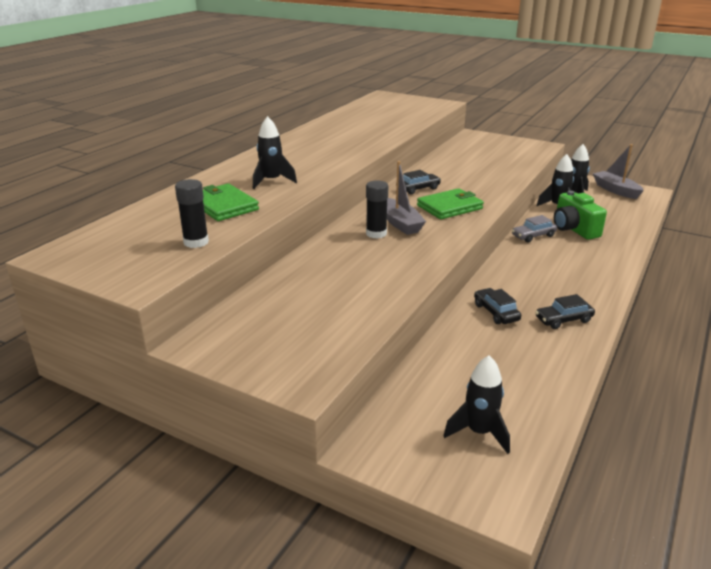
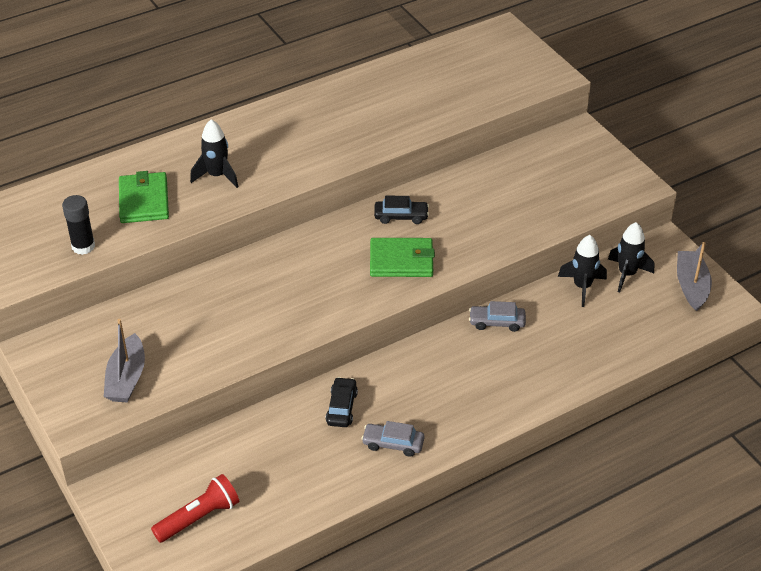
camera: 30 degrees right, 15 degrees up
(376, 233) = (289, 273): black glue stick -> none
(400, 223) = (326, 266): grey boat -> grey boat (127, 378)
(479, 432) = (198, 517): black rocket -> red flashlight
(563, 320) = (393, 444): black car -> grey car
(574, 229) = (554, 330): green camera -> none

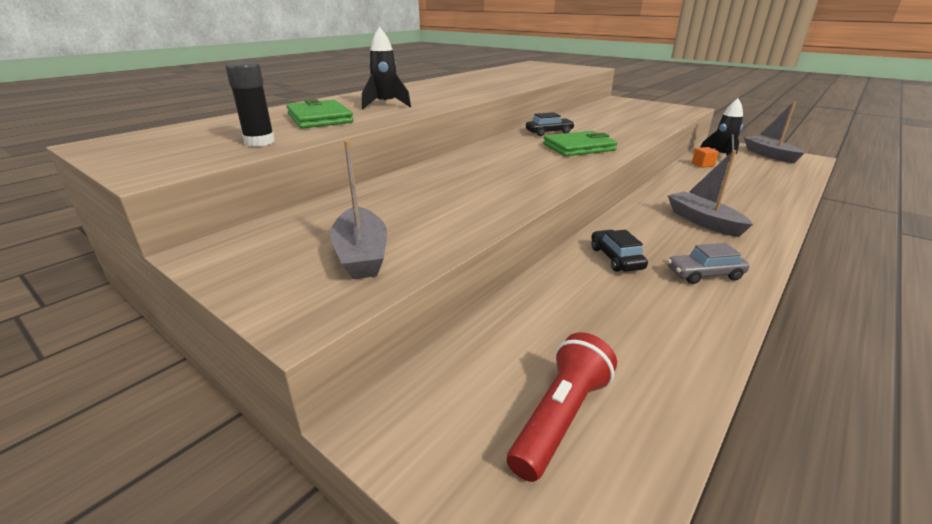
camera: 20 degrees left, 15 degrees down
(465, 383) = (703, 221): none -> grey boat
(497, 322) = (672, 187): grey car -> none
(582, 287) = (702, 164): black rocket -> orange cube

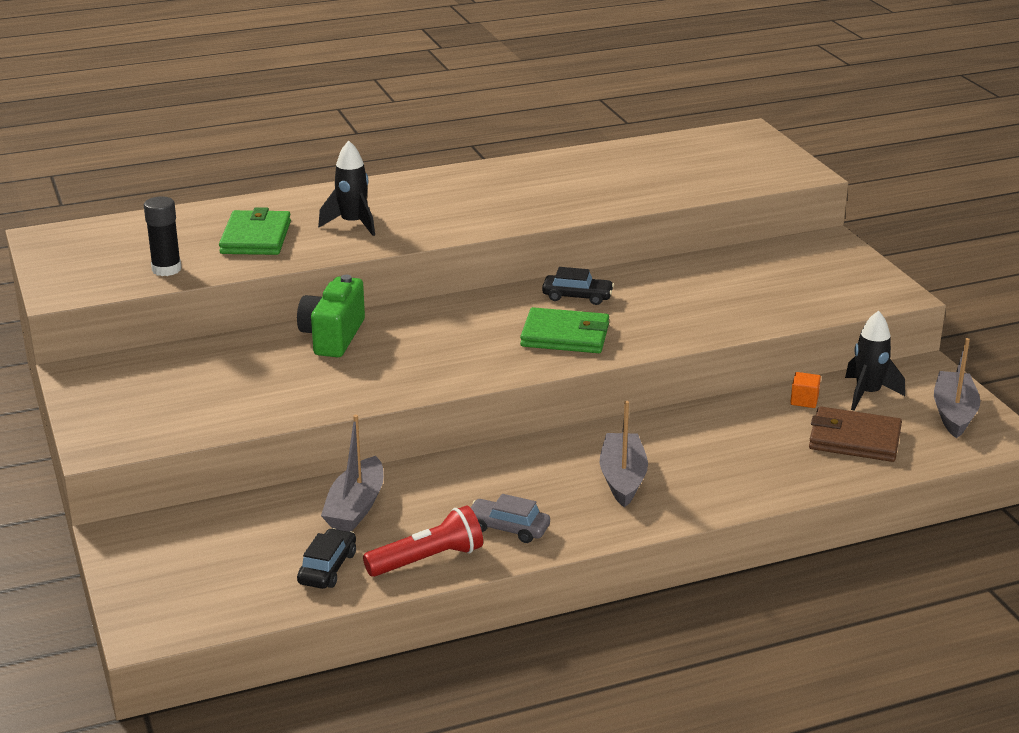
camera: 30 degrees right, 0 degrees up
(361, 254) = (179, 410): grey boat -> grey boat (356, 507)
(429, 176) = (333, 337): none -> green camera
(560, 418) = (227, 574): red flashlight -> red flashlight (427, 559)
(616, 258) = (451, 486): black car -> black car (327, 568)
(759, 174) = (854, 439): none -> brown wallet

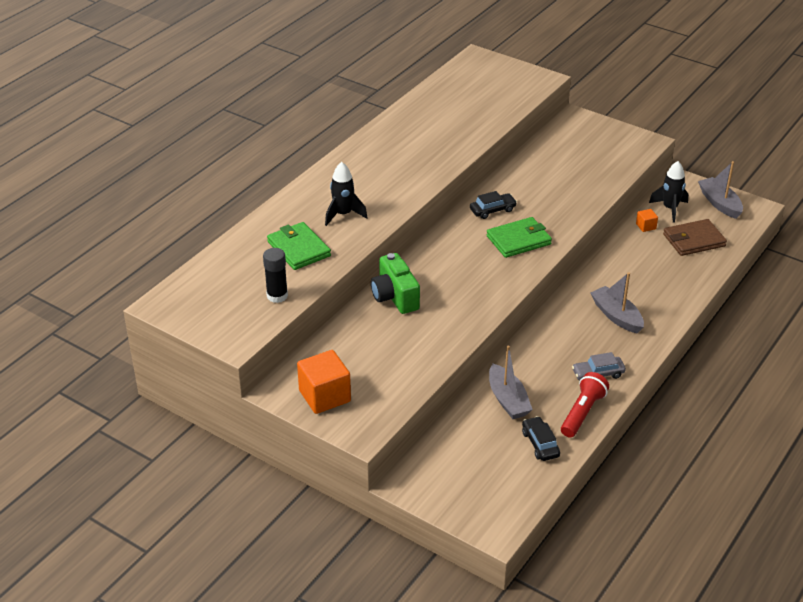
camera: 35 degrees left, 10 degrees up
(116, 396) = (324, 396): none -> orange cube

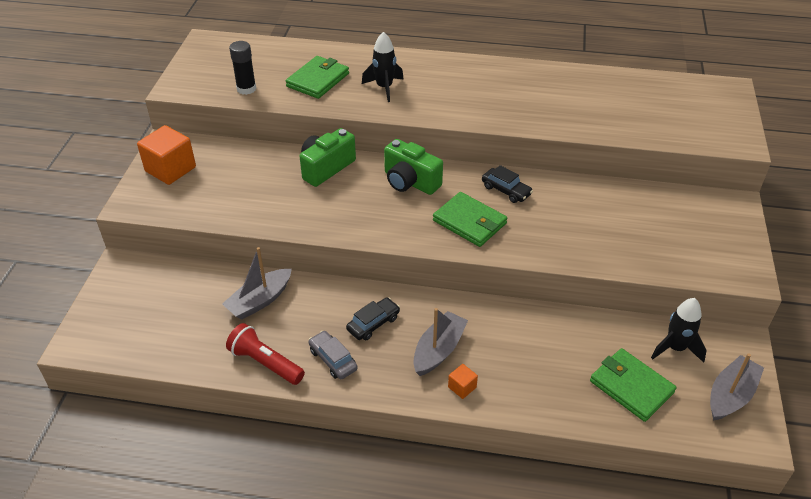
camera: 65 degrees right, 5 degrees up
(448, 255) = (410, 182): none -> green camera
(540, 444) = (205, 342): black car -> black car (373, 323)
(582, 413) = (265, 363): red flashlight -> red flashlight turned 150 degrees counterclockwise
(646, 226) = (621, 334): orange cube -> orange cube (462, 387)
(693, 240) = (631, 387): brown wallet -> green wallet

